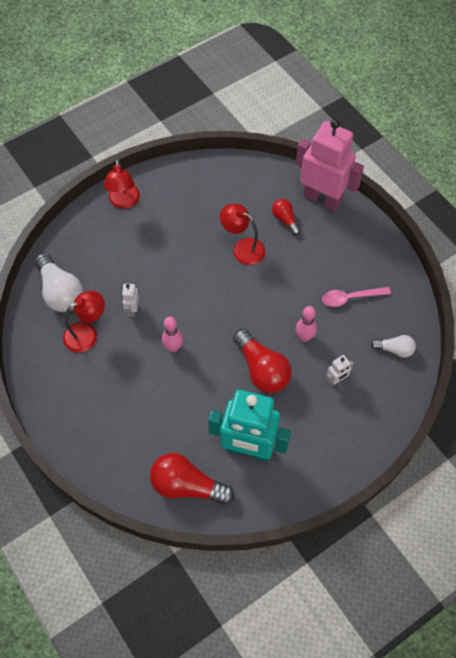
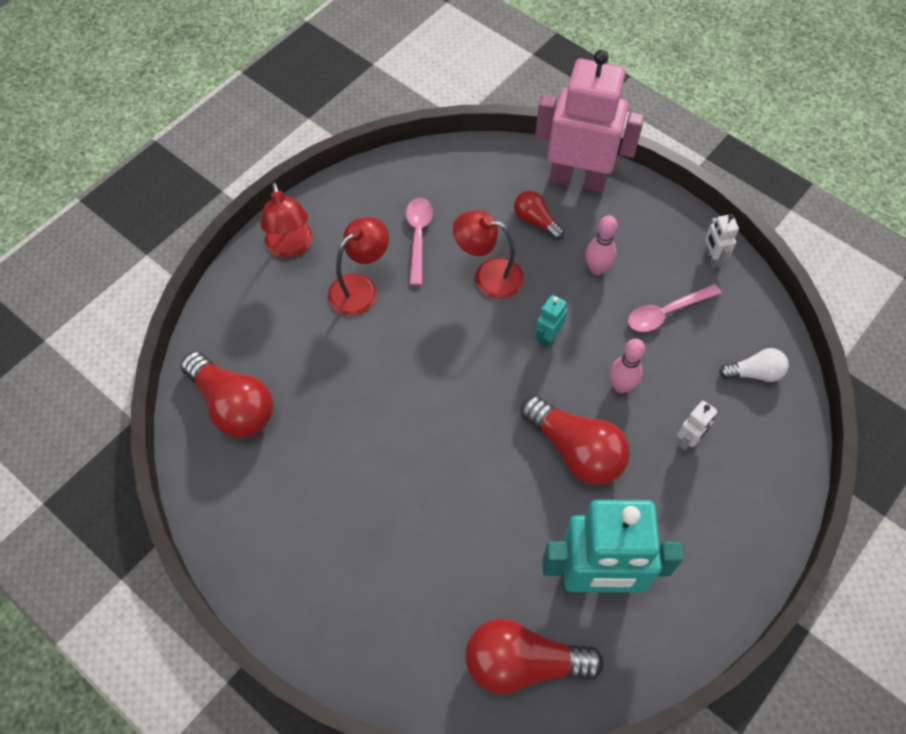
camera: 15 degrees left, 0 degrees up
(60, 292) = (233, 405): white light bulb -> red light bulb
(87, 334) = (294, 461): red lamp -> red lamp (360, 288)
(132, 310) = (353, 407): white robot -> white robot (712, 258)
(173, 347) = (433, 449): pink bowling pin -> pink bowling pin (597, 269)
(206, 213) = (418, 237): none -> pink spoon
(268, 295) = (548, 336): none -> turquoise robot

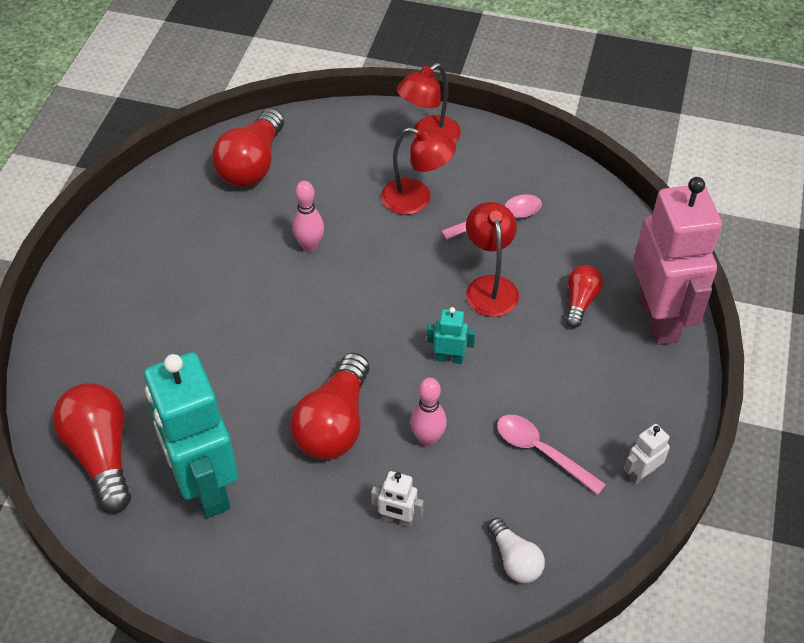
camera: 65 degrees right, 10 degrees down
(597, 269) = (556, 372): pink bowling pin -> pink bowling pin (309, 246)

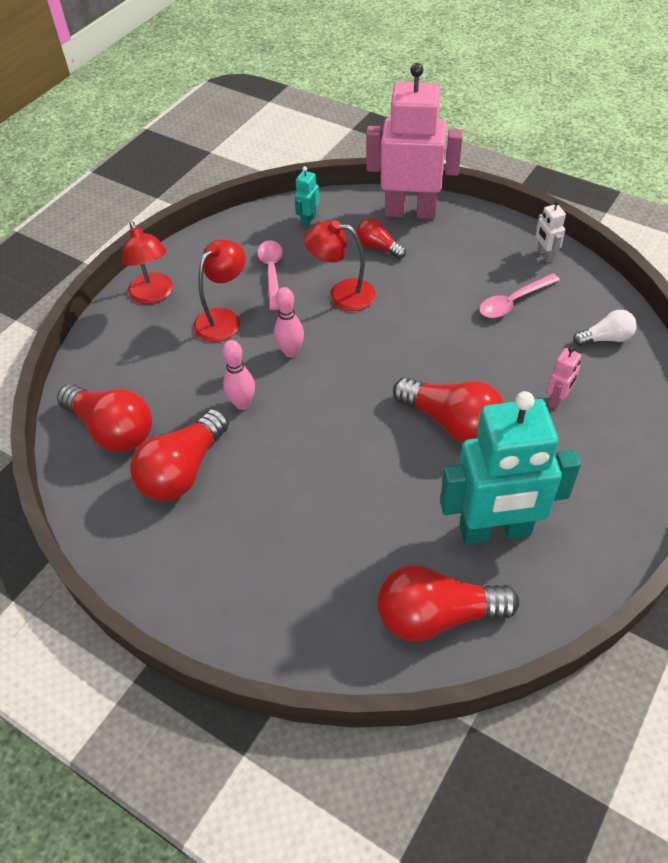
camera: 70 degrees left, 0 degrees up
(220, 227) = (183, 470): none -> red light bulb
(397, 519) = (557, 400): white robot -> pink robot
(428, 439) = (484, 365): pink bowling pin -> pink bowling pin (291, 352)
(449, 358) = (407, 334): turquoise robot -> turquoise robot (308, 220)

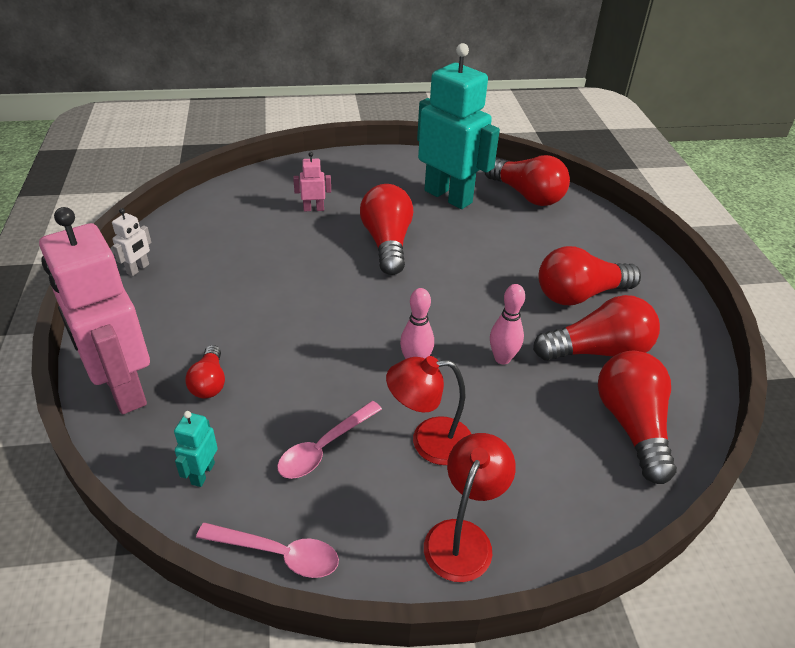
camera: 135 degrees left, 10 degrees down
(248, 517) = (579, 294): none -> red light bulb
(308, 220) = (202, 473): turquoise robot -> turquoise robot turned 120 degrees clockwise
(342, 294) = (307, 371): red lamp -> none
(513, 301) = (221, 263): pink spoon -> pink spoon (278, 554)
(605, 338) = (227, 208): white light bulb -> none

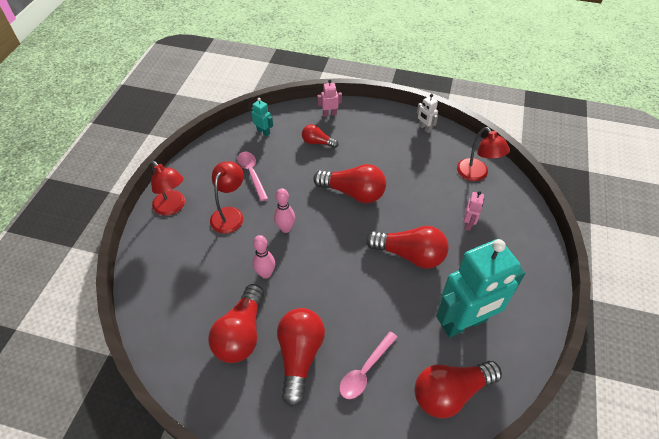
camera: 115 degrees right, 10 degrees up
(123, 388) = (329, 114): pink robot -> pink robot, size x0.40
(224, 212) = (476, 174): none -> red lamp
(278, 554) = (209, 146): pink spoon -> pink spoon (365, 370)
(632, 425) = (178, 316): red light bulb -> red light bulb (353, 193)

